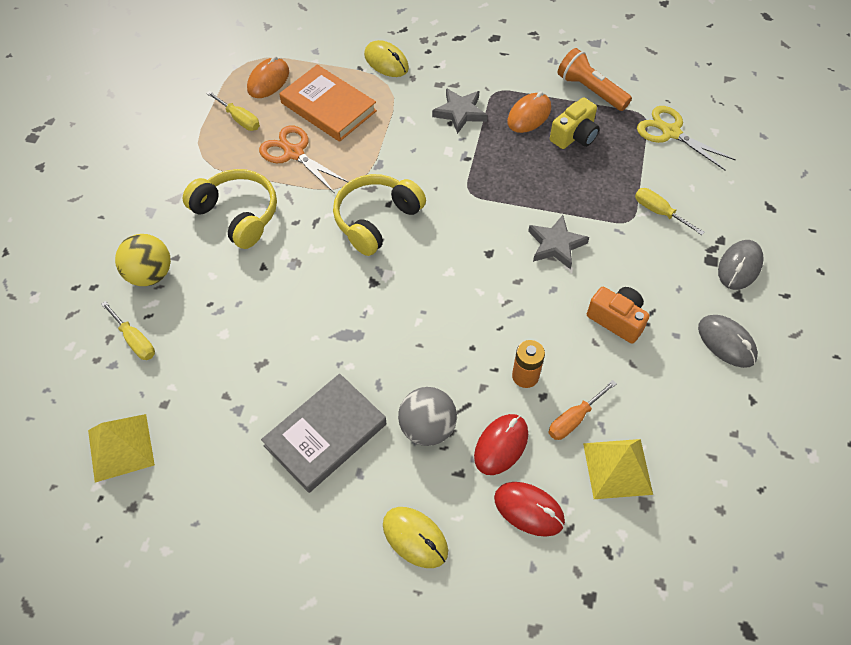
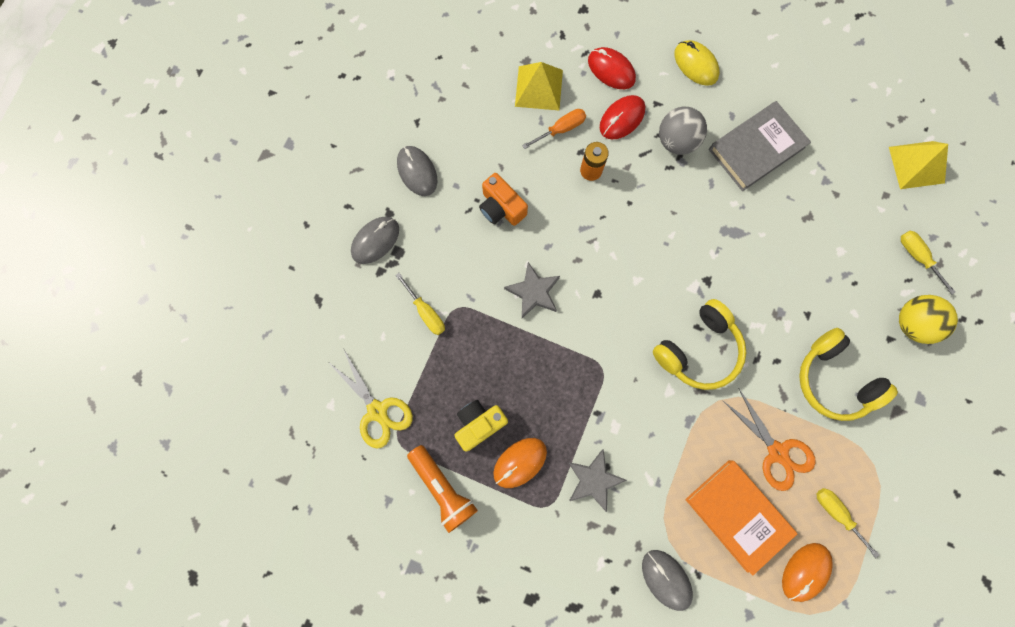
camera: 170 degrees left, 20 degrees up
(386, 62) = (666, 579): yellow mouse -> grey mouse

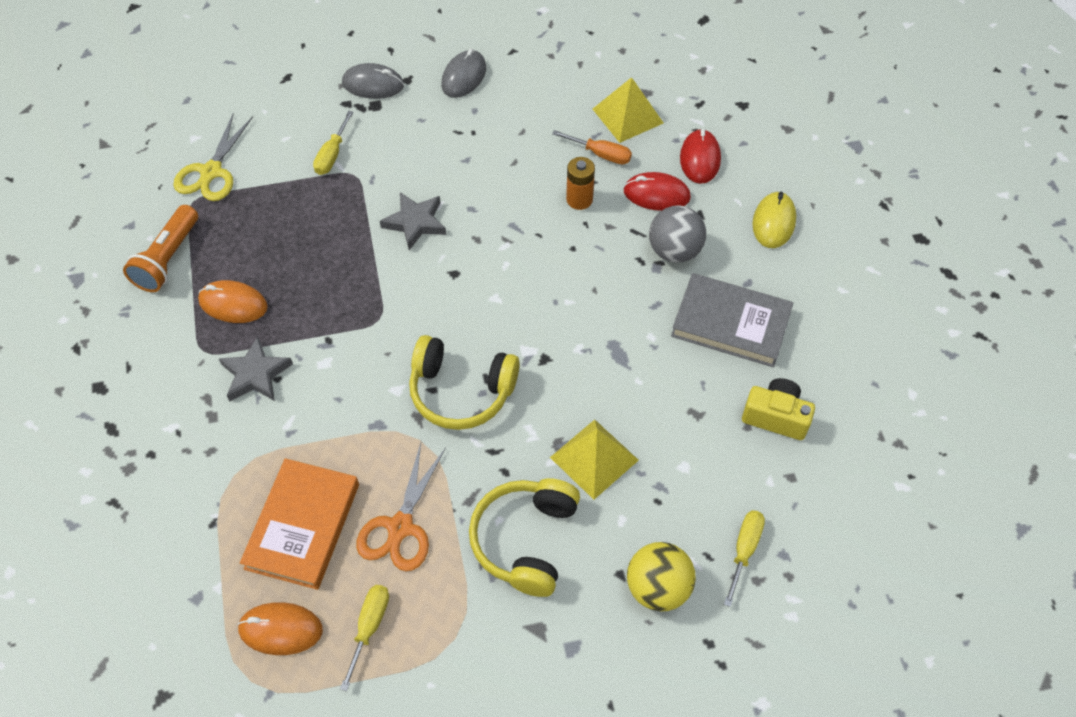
camera: 55 degrees right, 20 degrees down
(479, 424) = (250, 252): yellow camera -> yellow camera (776, 416)
(501, 207) = (481, 153): orange camera -> none
(666, 579) = (189, 495): grey mouse -> none
(916, 165) = (856, 488): yellow pyramid -> yellow pyramid (594, 458)

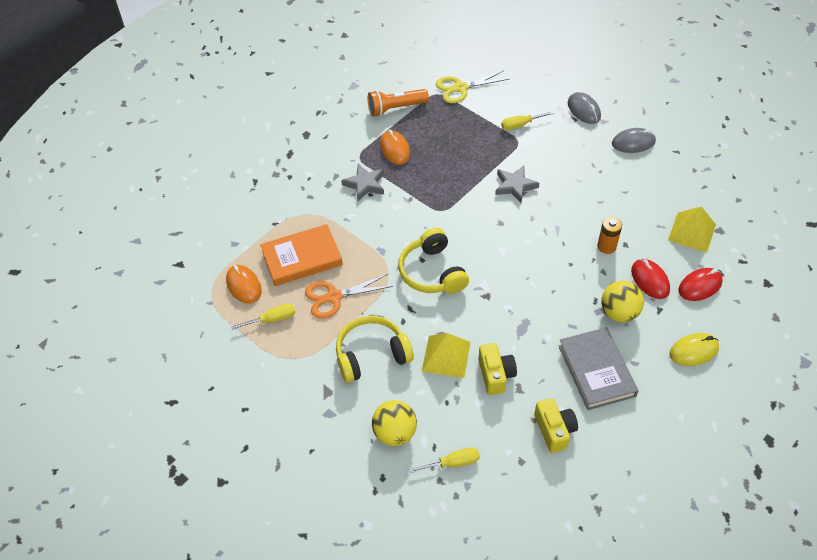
camera: 55 degrees right, 5 degrees down
(600, 154) = (649, 236): orange screwdriver -> none
(660, 424) = (495, 375): none -> yellow camera
(674, 251) = (619, 313): grey ball -> yellow ball

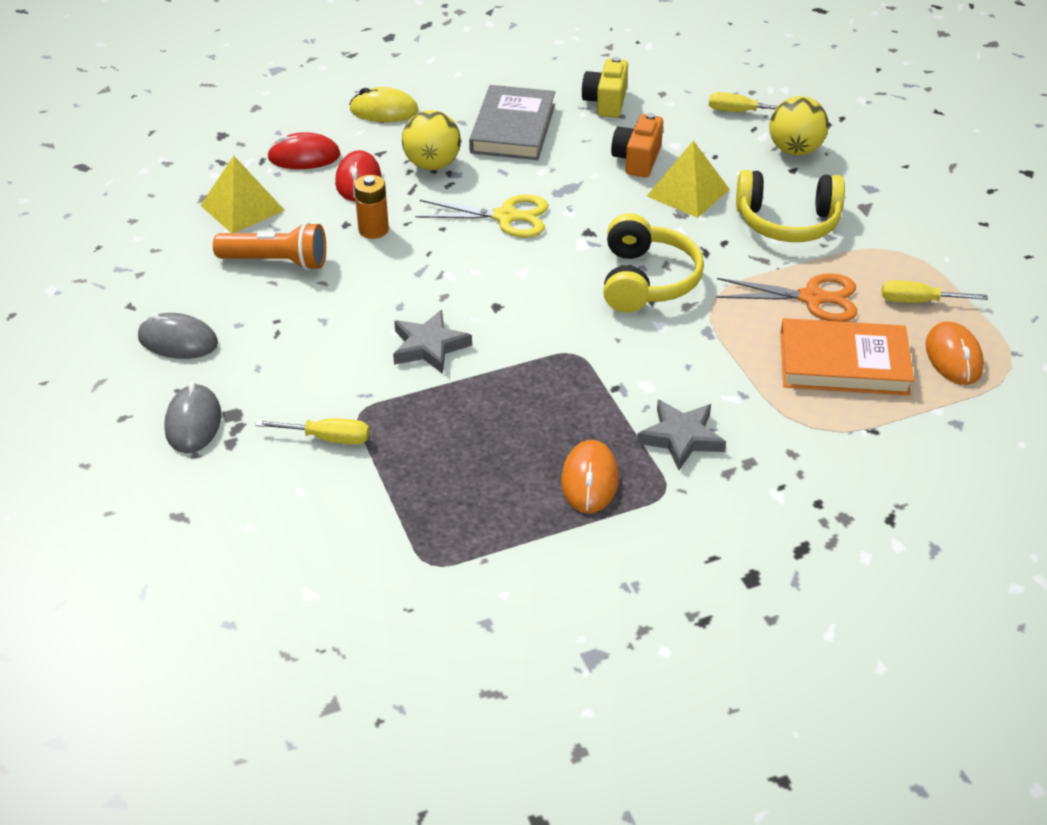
camera: 155 degrees left, 10 degrees down
(396, 108) = (535, 563): orange flashlight -> orange flashlight (276, 262)
(460, 88) = (373, 556): yellow scissors -> yellow scissors (506, 217)
(495, 375) = (637, 160): yellow camera -> orange camera

